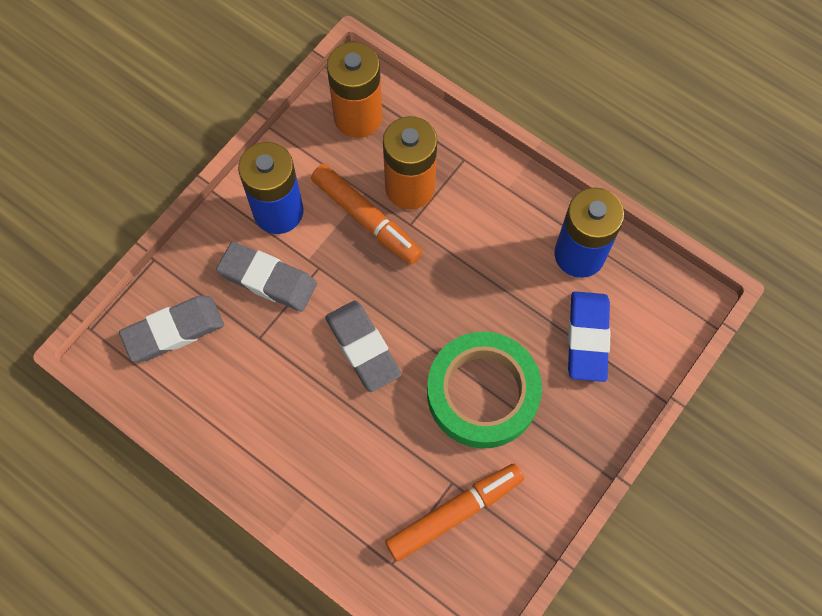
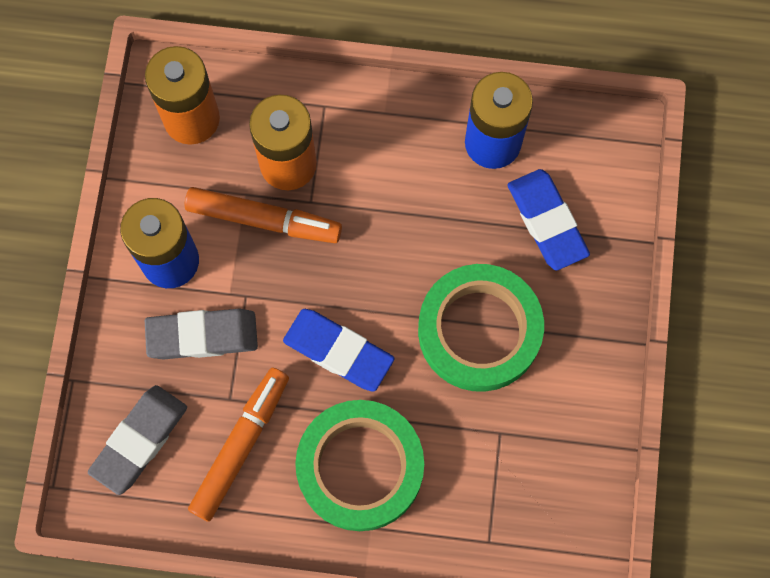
camera: 30 degrees left, 5 degrees up
(325, 446) = (360, 467): none -> green tape
(363, 347) = (338, 351): grey eraser -> blue eraser
(454, 513) = (519, 460): orange marker -> orange marker (241, 446)

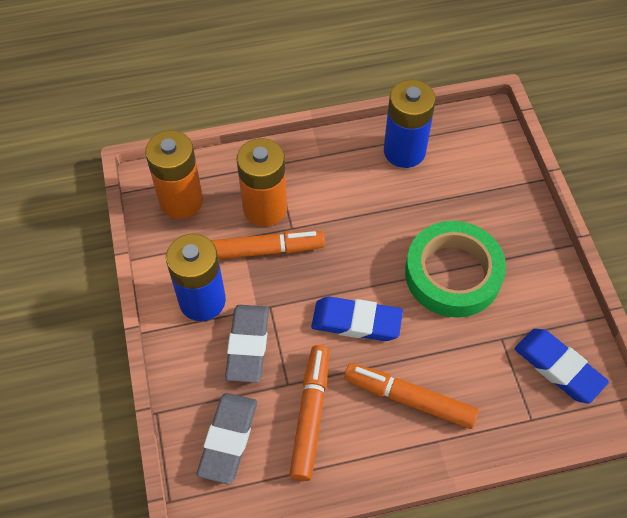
camera: 20 degrees left, 15 degrees down
(202, 336) = (248, 345): grey eraser -> grey eraser turned 60 degrees counterclockwise
(360, 467) = (409, 399): green tape -> orange marker
(547, 221) = (465, 188): blue eraser -> blue eraser (558, 368)

